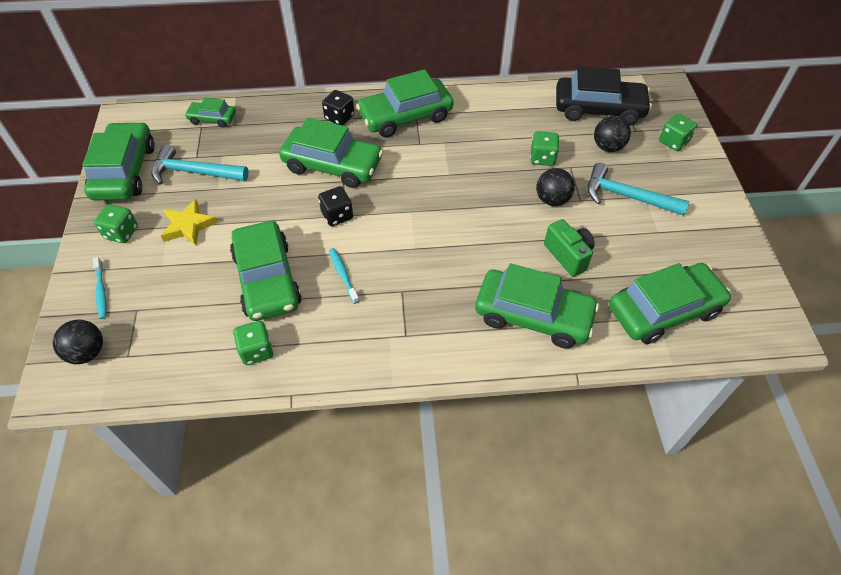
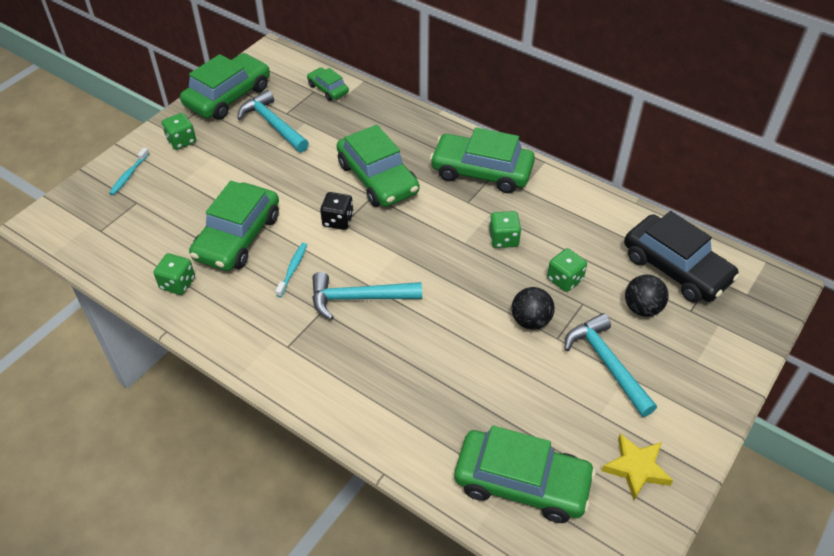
camera: 40 degrees right, 5 degrees down
(87, 352) = (81, 212): black ball -> none
(188, 226) = (227, 163): yellow star -> yellow star (636, 468)
(339, 117) = (425, 142): black dice -> none
(419, 262) = (359, 298): none -> turquoise hammer
(533, 315) = (401, 403): green car -> none
(568, 255) = (489, 377): green camera -> none
(673, 142) = (720, 345): green dice -> green dice (503, 239)

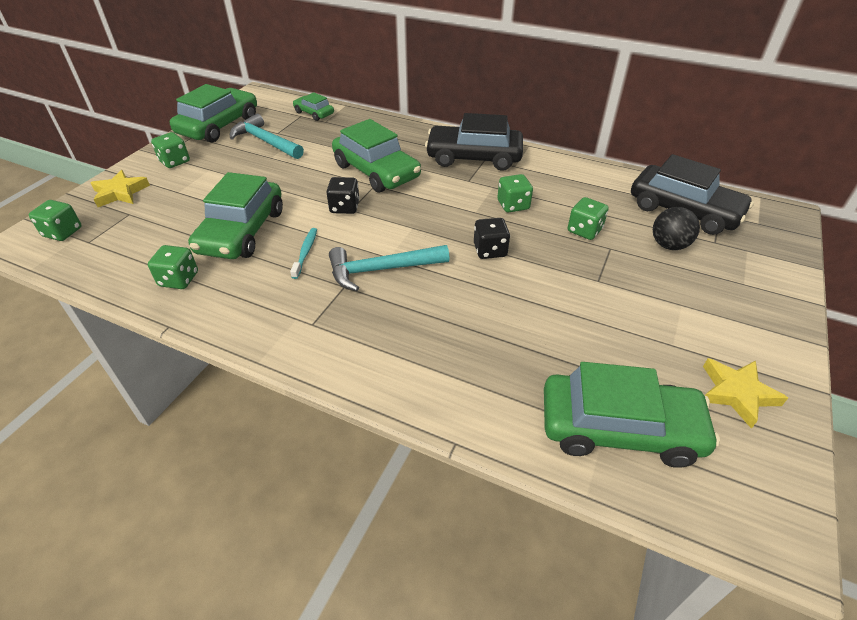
camera: 10 degrees left, 5 degrees down
(78, 216) = (63, 232): none -> green dice
(129, 175) = (120, 193): turquoise toothbrush -> yellow star
(465, 290) = (490, 250): none -> black dice
(481, 171) = (474, 157): green car -> black car
(530, 321) = (565, 269): black ball -> none
(607, 364) = (658, 297): turquoise hammer -> none

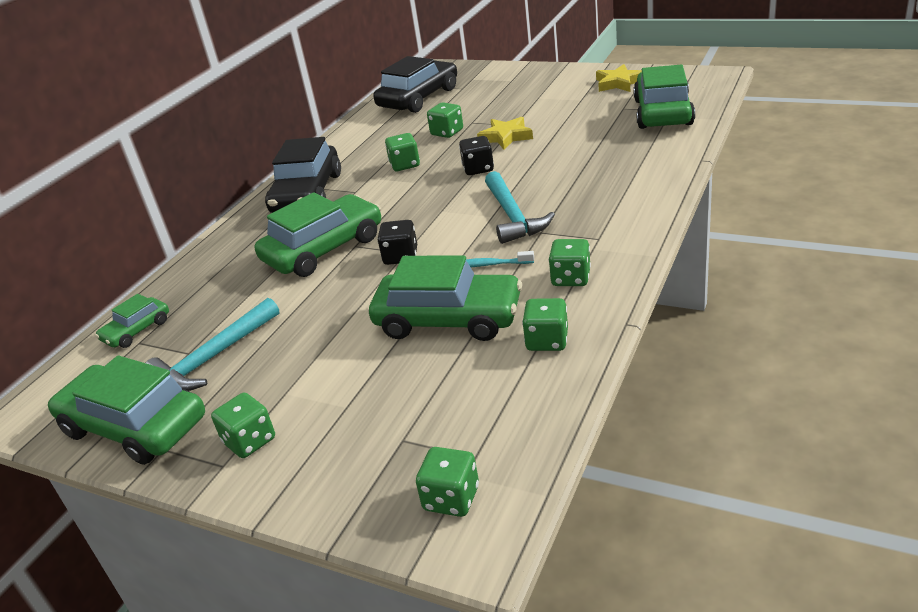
camera: 85 degrees left, 10 degrees down
(120, 193) = (339, 473): yellow star -> yellow star (506, 137)
(255, 299) = (571, 278): none -> green dice
(669, 245) = (467, 102): black ball -> none

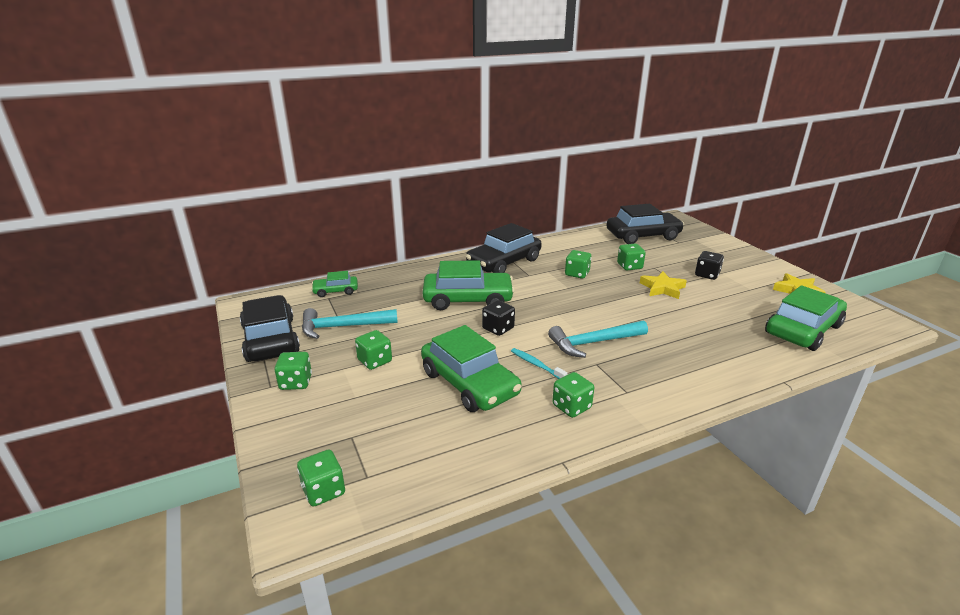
camera: 35 degrees right, 5 degrees down
(134, 426) = (270, 339): green car -> black car
(478, 169) = (616, 300): black dice -> black dice (707, 275)
(512, 216) = (594, 343): turquoise hammer -> turquoise hammer turned 45 degrees clockwise
(547, 341) = (501, 437): green dice -> green dice (375, 361)

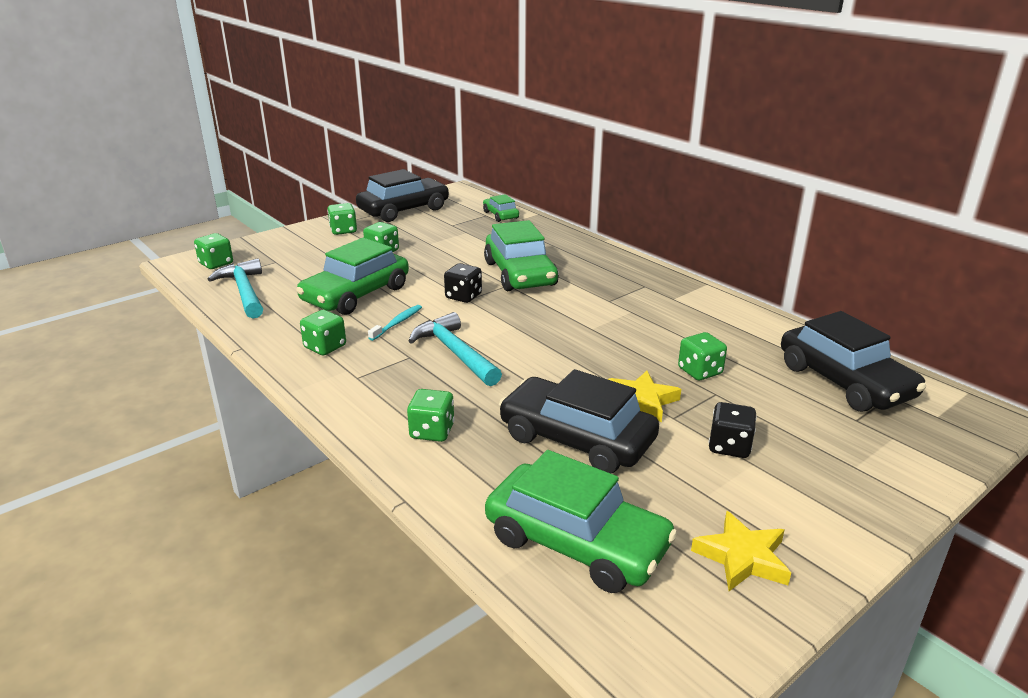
camera: 75 degrees right, 0 degrees up
(343, 327) = (435, 230): turquoise hammer -> turquoise hammer (244, 291)
(504, 262) = (633, 282): black car -> black car (576, 439)
(577, 274) = (638, 331): green dice -> green dice (432, 431)

